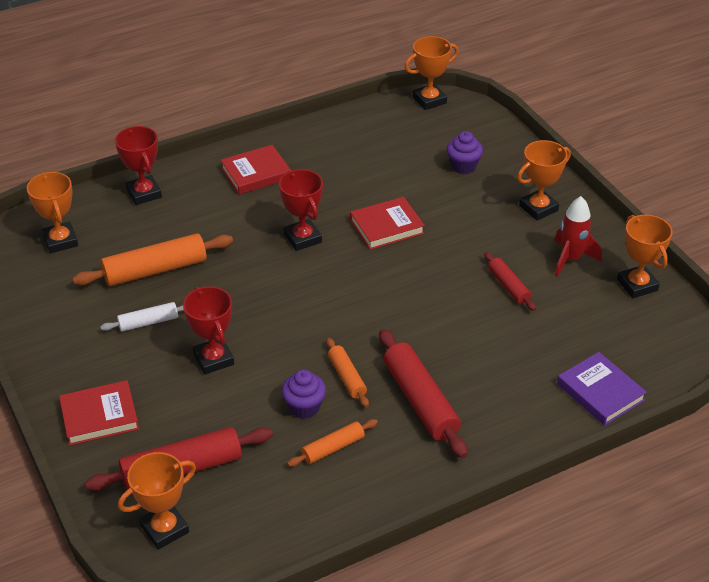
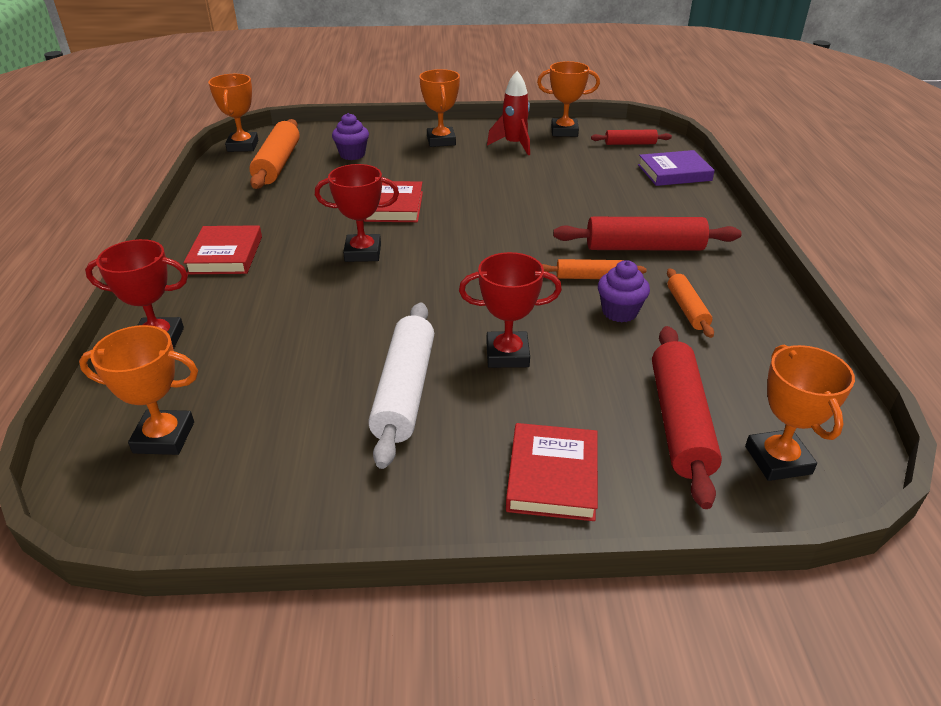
camera: 65 degrees left, 5 degrees down
(148, 322) = (404, 391): white rolling pin -> white rolling pin, size x1.80
(155, 270) = (313, 363): orange rolling pin -> orange rolling pin (278, 164)
(508, 286) = (525, 175): red rolling pin -> red rolling pin (630, 144)

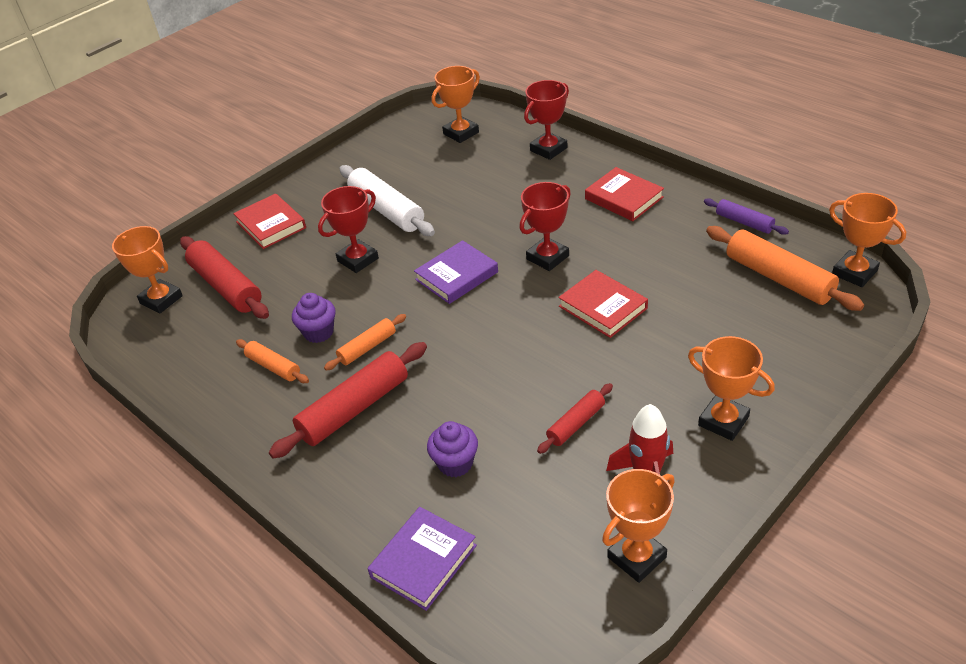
camera: 140 degrees right, 5 degrees up
(214, 194) = (744, 222): none -> purple rolling pin
(352, 155) = (752, 335): purple cupcake -> purple cupcake (455, 463)
(447, 283) = (456, 276): none -> purple book
(630, 144) = (531, 593): red rolling pin -> red rolling pin (576, 424)

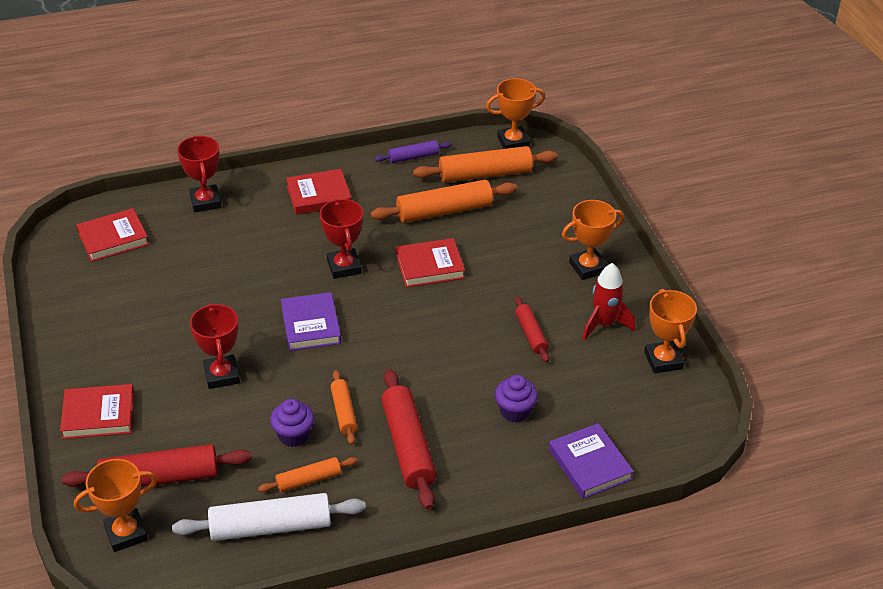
camera: 65 degrees left, 0 degrees up
(387, 210) = (171, 330): white rolling pin -> white rolling pin (270, 527)
(461, 133) = (113, 238): orange trophy -> red book
(691, 278) = (444, 211): none -> orange rolling pin

